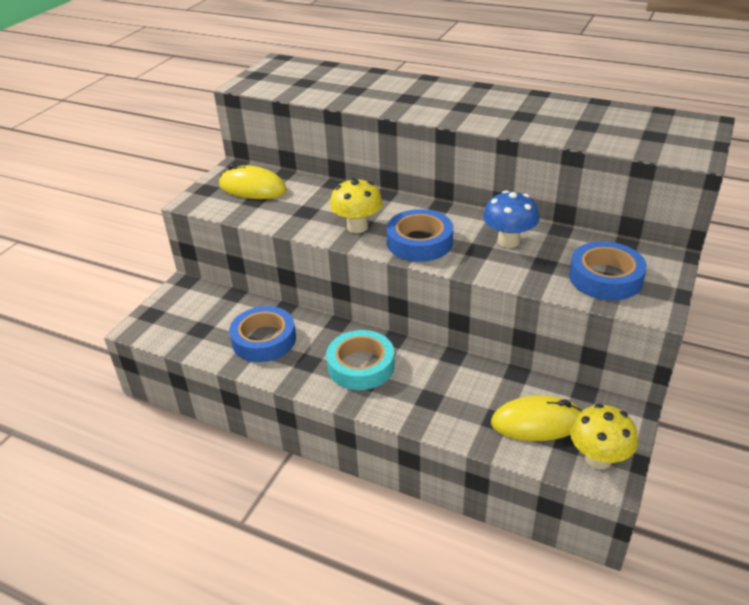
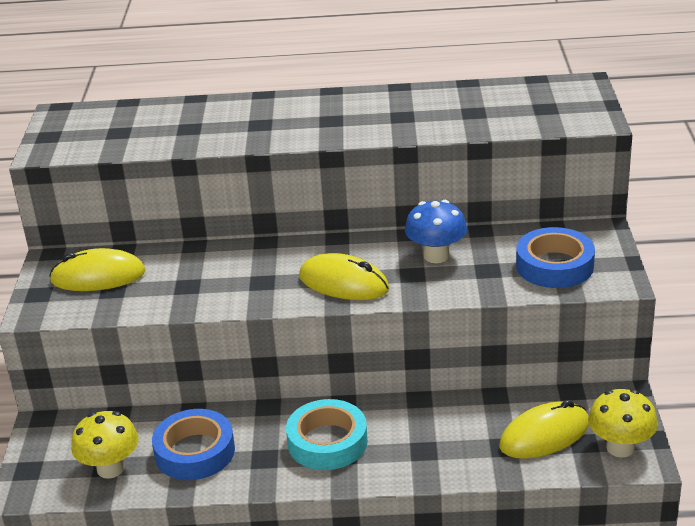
camera: 25 degrees left, 5 degrees down
(357, 227) = (262, 286): yellow mushroom -> yellow mushroom (110, 468)
(419, 242) = (343, 283): blue tape -> yellow mouse

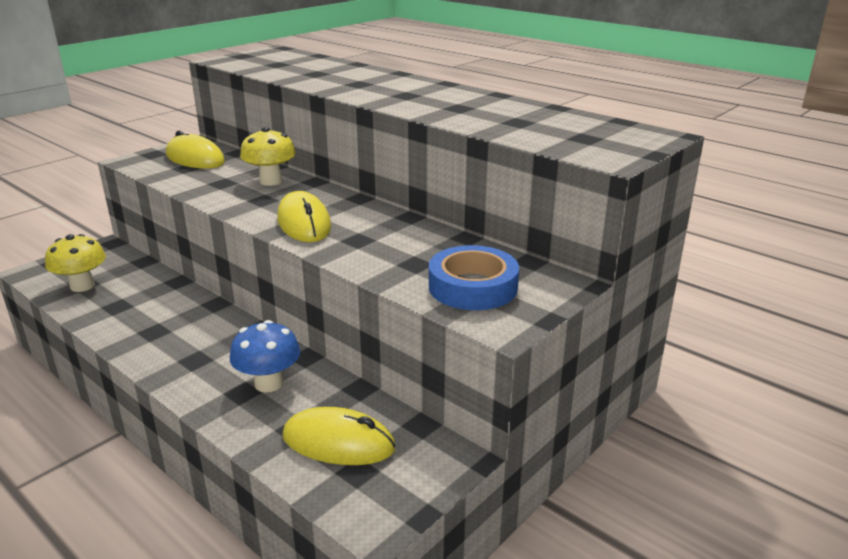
camera: 40 degrees right, 5 degrees down
(195, 452) = (132, 303): blue tape -> none
(327, 442) = (202, 346): turquoise tape -> none
(436, 256) = (398, 237): blue mushroom -> blue mushroom (268, 383)
(620, 447) = (377, 498): yellow mushroom -> yellow mushroom (271, 181)

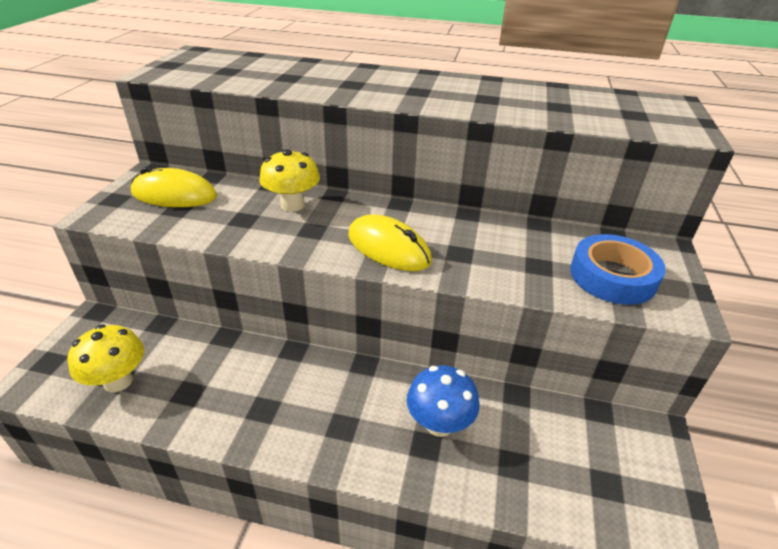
camera: 30 degrees left, 10 degrees up
(338, 442) = (562, 461): yellow mouse -> none

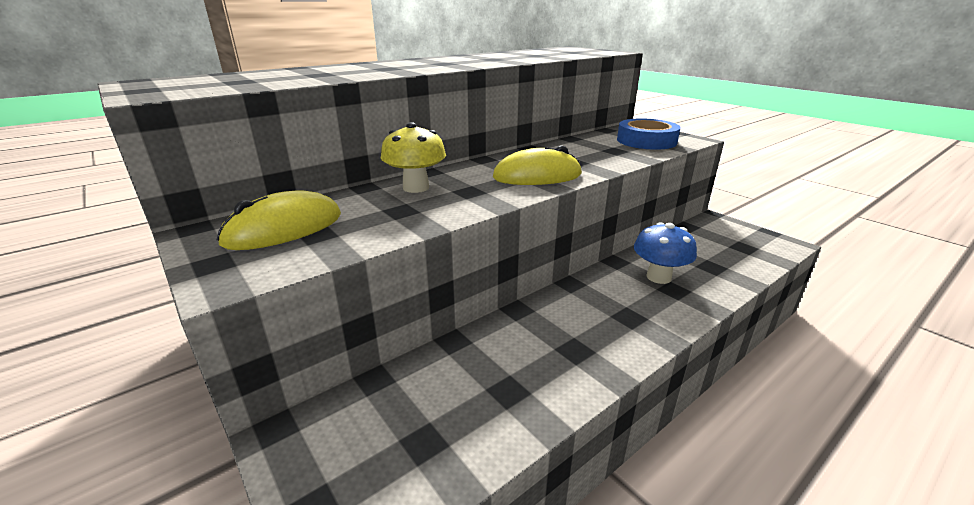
camera: 50 degrees left, 10 degrees down
(118, 381) = (433, 442): yellow mushroom -> none

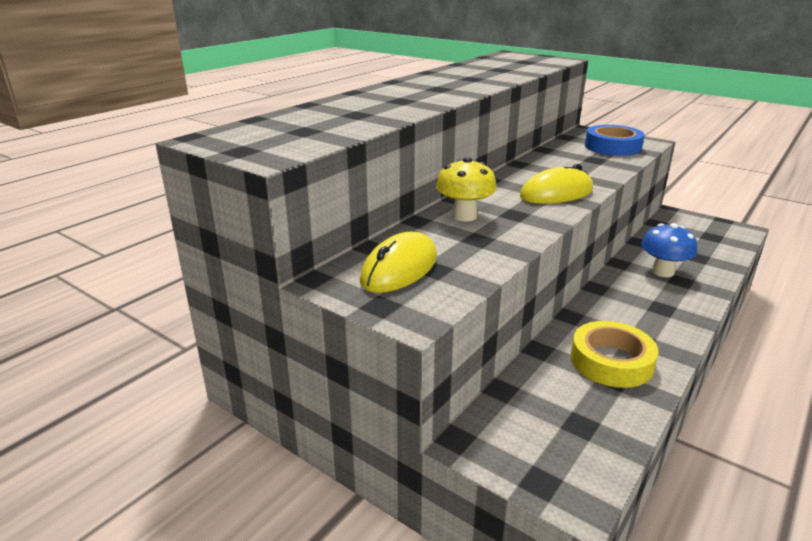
camera: 15 degrees left, 0 degrees up
(522, 369) = (611, 361): none -> yellow tape

